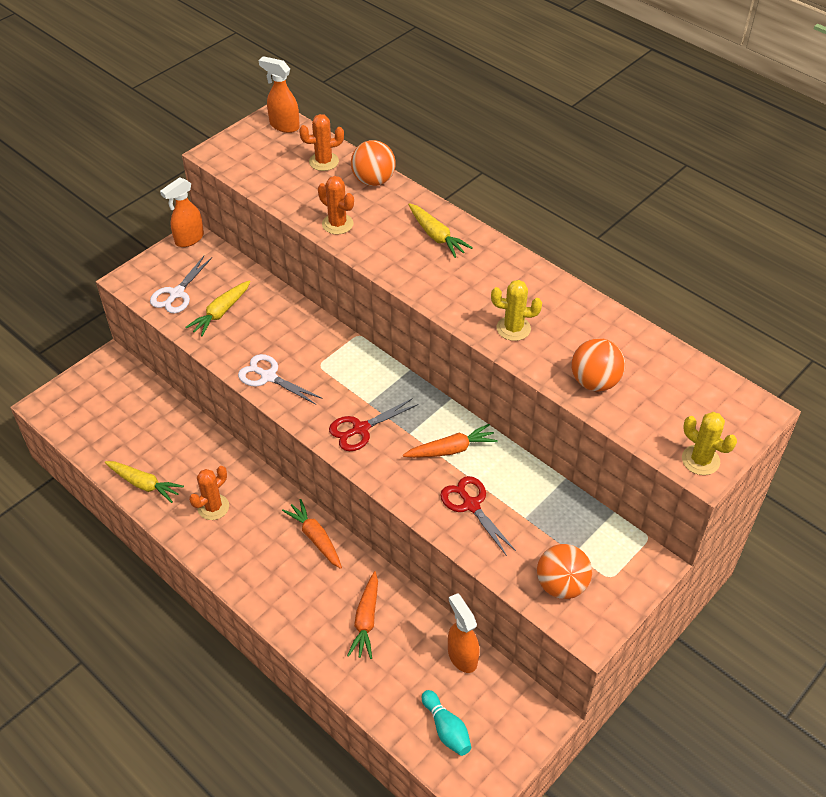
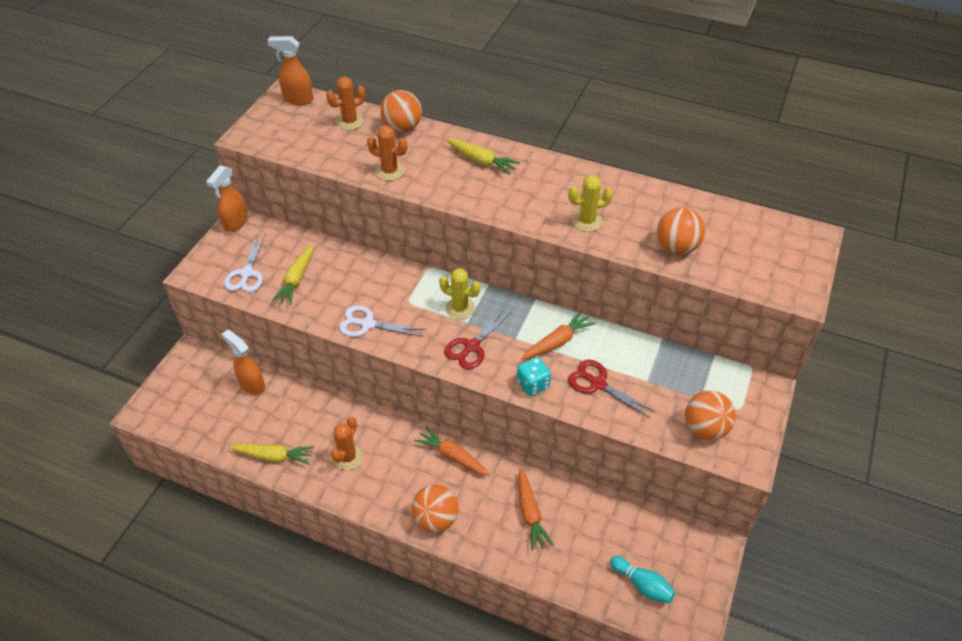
camera: 20 degrees left, 0 degrees up
(270, 595) = (436, 519): none -> orange ball
(403, 485) = (533, 384): none -> turquoise dice
(462, 656) = (625, 517): orange spray bottle -> orange spray bottle (252, 384)
(700, 460) = (793, 287): yellow cactus -> yellow cactus (460, 308)

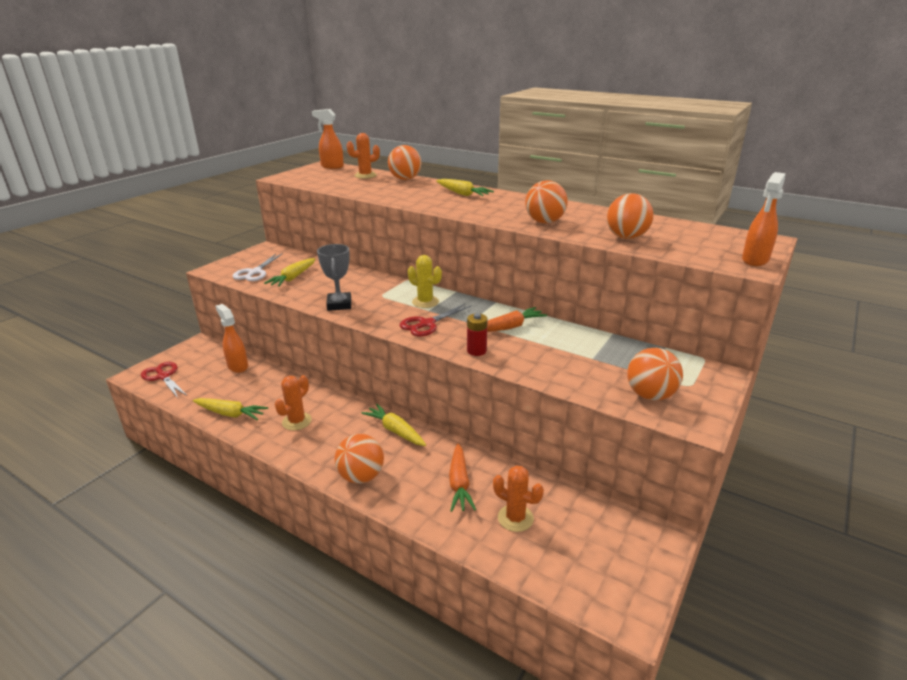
camera: 10 degrees right, 20 degrees down
(235, 223) = (263, 248): orange spray bottle -> orange spray bottle (755, 260)
(367, 324) = (339, 304): white scissors -> grey trophy
(389, 171) = (384, 194): orange cactus -> orange cactus (515, 518)
(452, 456) = (395, 431): orange carrot -> yellow carrot
(533, 384) = (476, 351): turquoise dice -> red battery
(587, 221) = (544, 222): yellow cactus -> orange ball
(598, 384) = (541, 356): red scissors -> red scissors (163, 376)
(642, 584) = (571, 562): turquoise bowling pin -> none

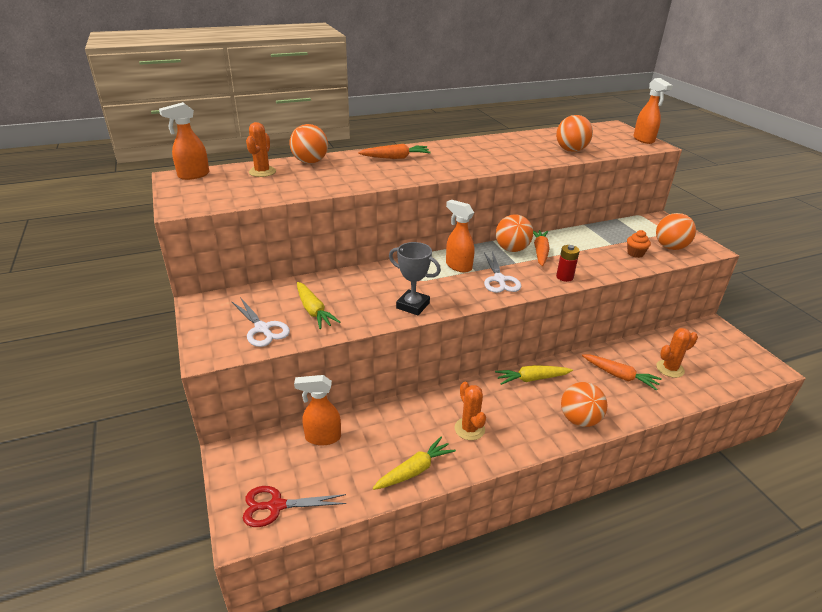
camera: 55 degrees left, 5 degrees up
(425, 302) = (458, 266): yellow cactus -> orange spray bottle
(427, 324) = (499, 280): red scissors -> white scissors
(462, 194) = (395, 158): yellow carrot -> orange carrot
(544, 222) = (508, 158): orange ball -> orange ball (512, 249)
(593, 376) = (635, 253): none -> orange cupcake

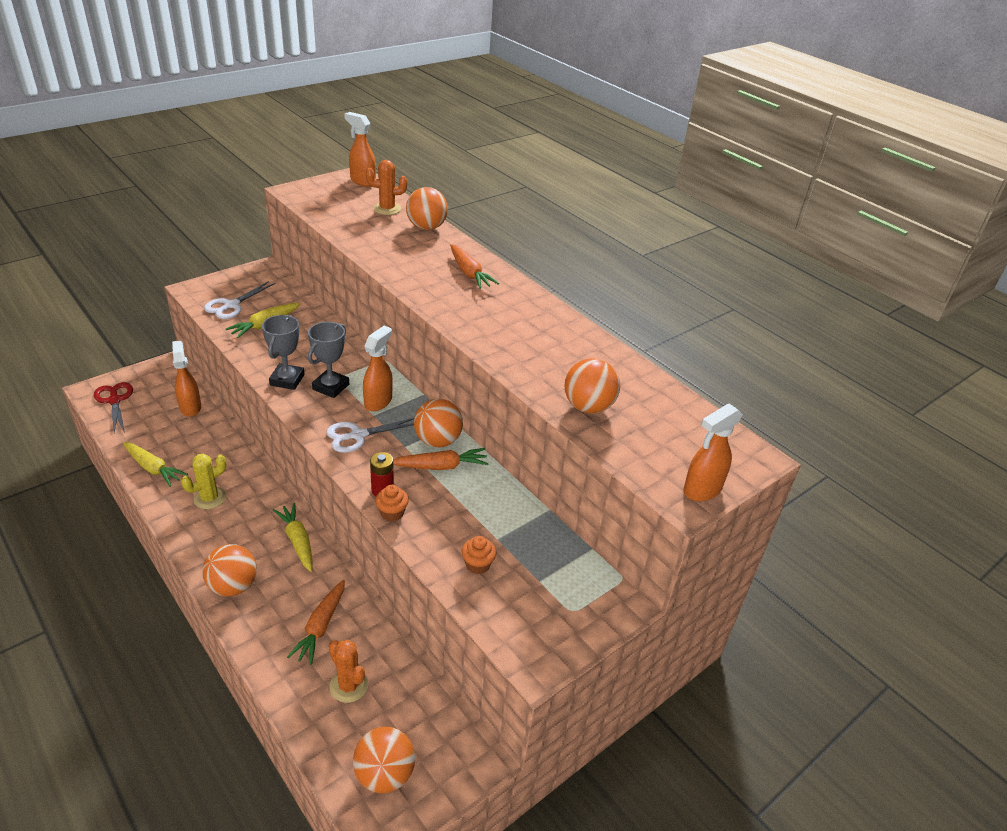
camera: 70 degrees right, 5 degrees up
(431, 285) = (331, 387): none -> grey trophy
(469, 429) = (210, 498): orange cactus -> yellow cactus
(588, 276) = (392, 513): none -> orange cupcake
(670, 247) = (517, 610): orange ball -> orange ball (384, 774)

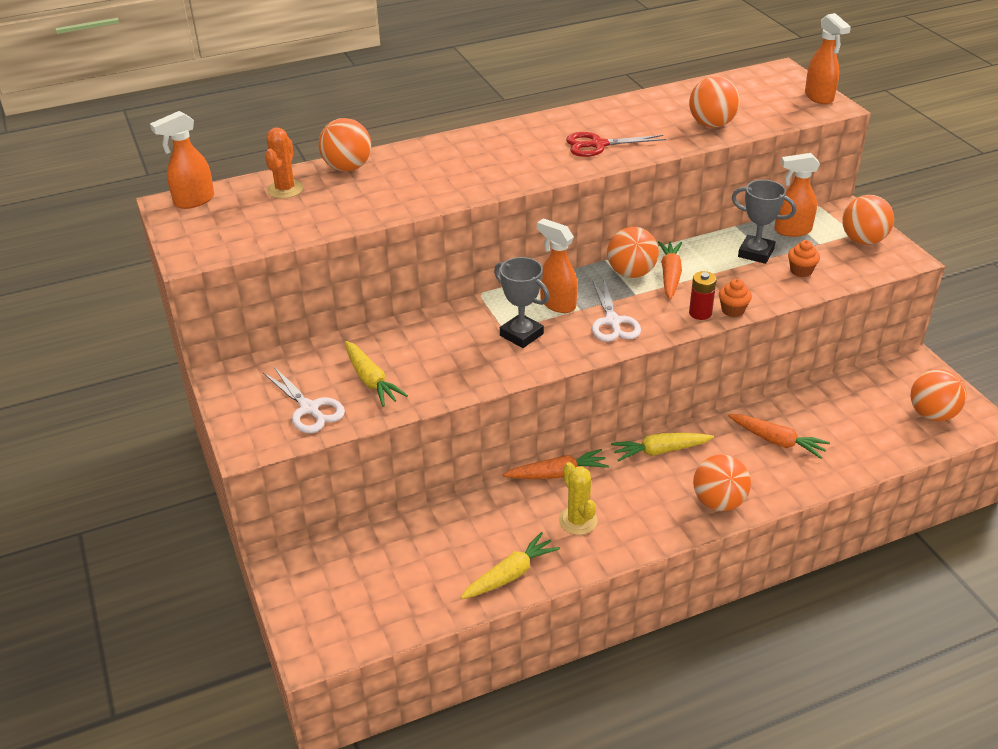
camera: 70 degrees left, 0 degrees up
(115, 400) = (347, 623): red scissors -> red scissors (598, 145)
(190, 407) = (393, 540): orange spray bottle -> orange spray bottle (792, 230)
(287, 380) = (498, 366): grey trophy -> grey trophy (756, 253)
(349, 686) = (845, 428): orange cactus -> none
(469, 273) = (465, 153): orange carrot -> orange carrot (557, 474)
(560, 622) = (863, 240): none -> orange ball

